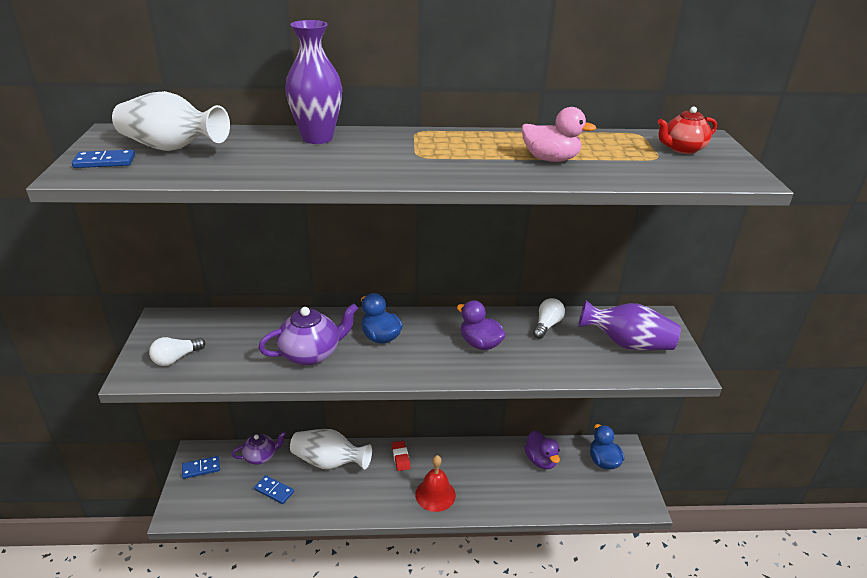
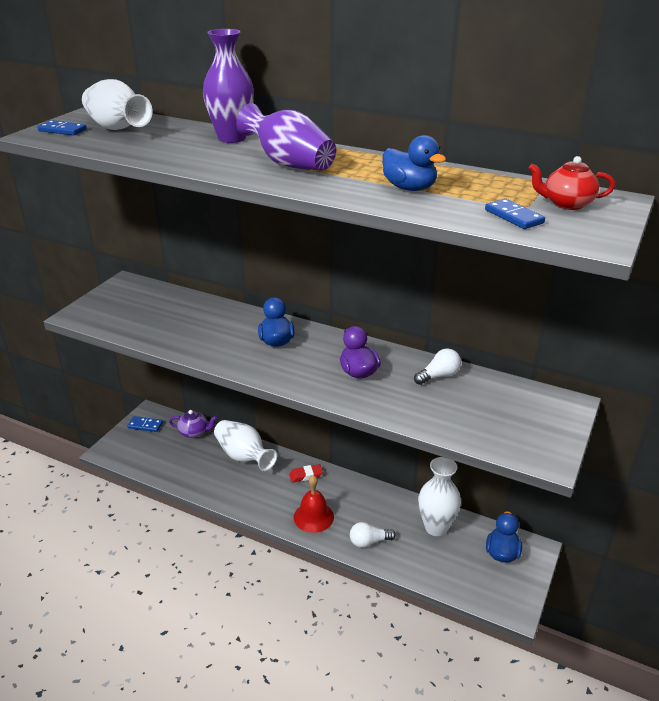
camera: 30 degrees right, 0 degrees up
(176, 358) = (111, 312): white light bulb -> white light bulb (369, 541)
(274, 491) = (186, 462): blue domino -> blue domino (514, 216)
(311, 354) = (210, 337): purple teapot -> none
(400, 457) = (306, 475): red eraser -> red eraser turned 60 degrees clockwise
(541, 460) = (436, 527): purple duck -> white vase
(550, 159) = (409, 188): pink duck -> blue duck
(627, 344) = (507, 416): purple vase -> purple vase (289, 164)

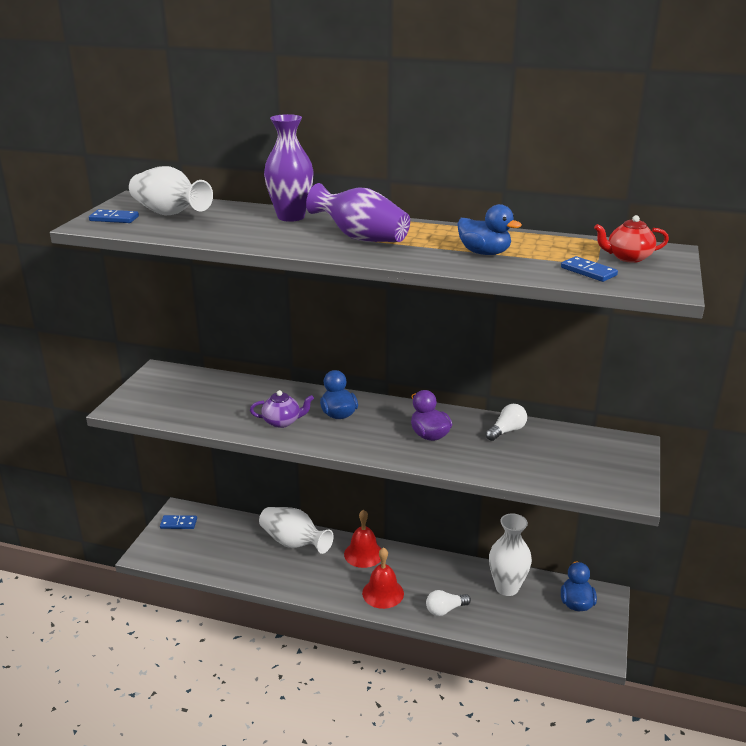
camera: 10 degrees left, 5 degrees down
(194, 432) = (234, 525): purple teapot -> purple teapot (282, 422)
(306, 475) = (363, 554): red eraser -> red bell

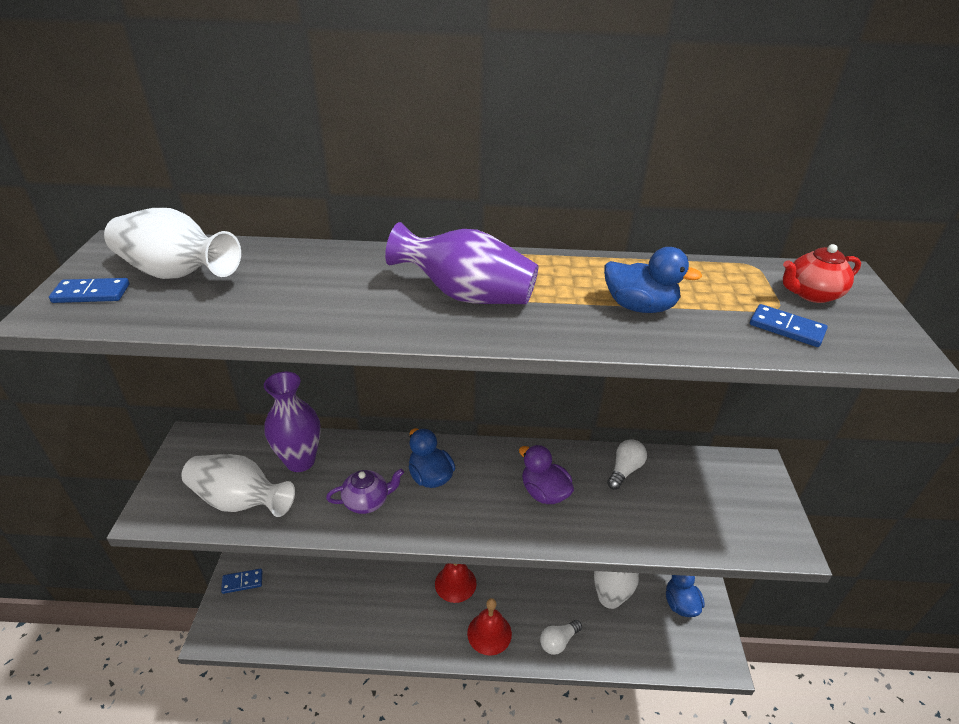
camera: 15 degrees left, 10 degrees up
(291, 217) = (353, 262): purple vase -> purple vase (300, 461)
(294, 543) = (378, 583): white vase -> white vase (240, 501)

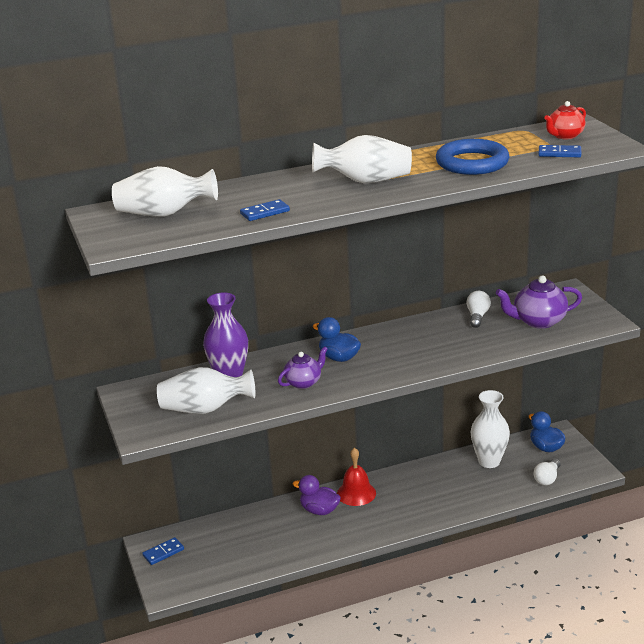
camera: 20 degrees left, 10 degrees down
(91, 293) = (123, 234): blue domino -> blue domino (265, 212)
(466, 295) = (365, 181): purple vase -> white vase
(489, 633) = (406, 512): red bell -> none
(544, 492) = (429, 343): purple duck -> purple duck (319, 510)
(558, 641) = (464, 499): white light bulb -> white light bulb (547, 478)
(639, 306) = (472, 163): blue duck -> blue ring
(696, 508) = (538, 321): none -> purple teapot

